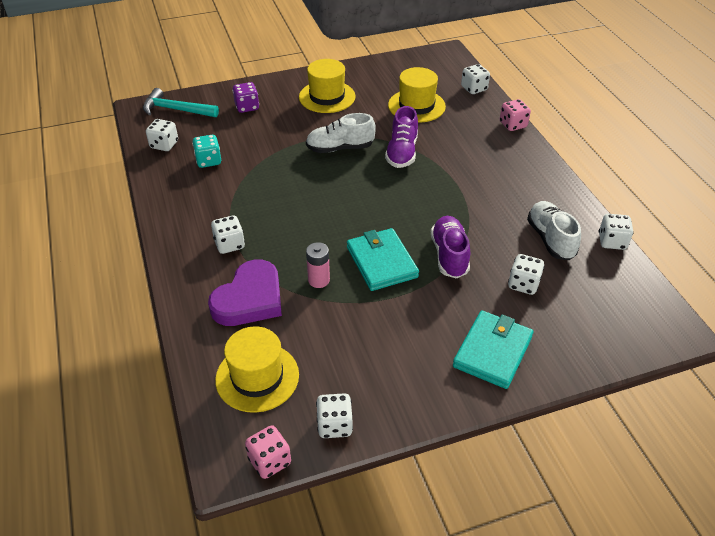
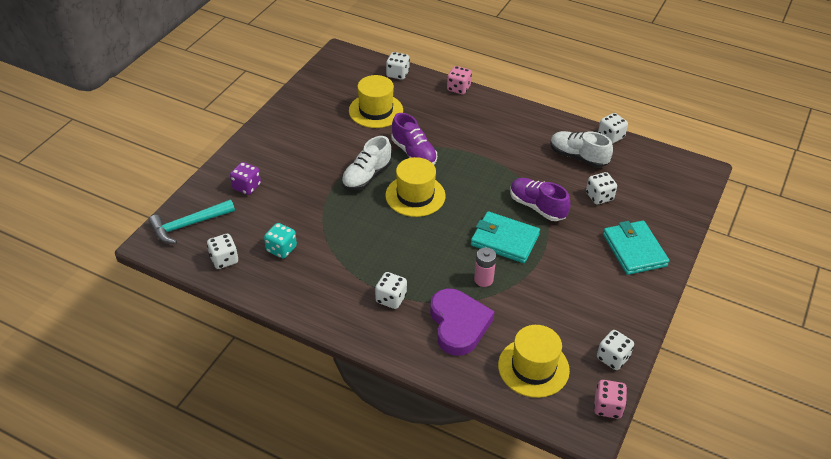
camera: 45 degrees left, 0 degrees up
(327, 97) = (299, 141): yellow hat -> yellow hat (415, 195)

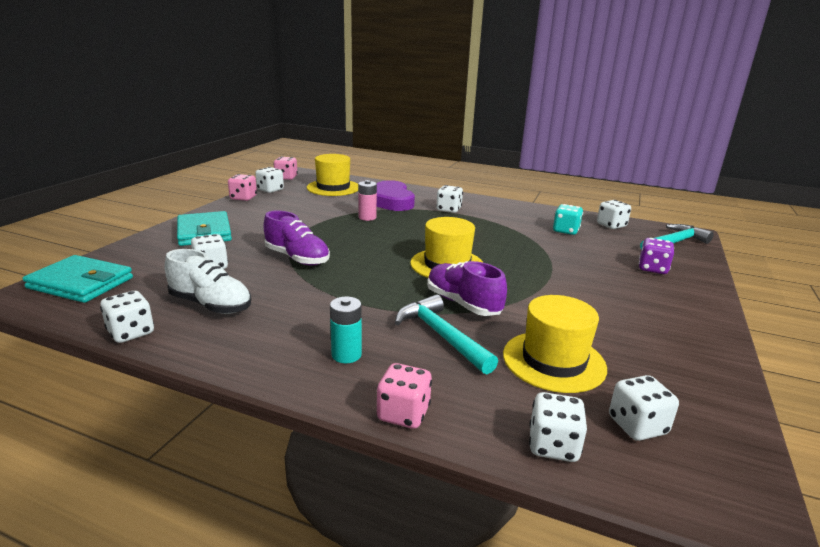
camera: 175 degrees right, 20 degrees down
(356, 79) = (637, 426): none -> white dice
(366, 176) = (516, 279): white shoe -> none
(433, 129) = (441, 335): none -> turquoise hammer
(487, 118) = (346, 355): none -> turquoise battery
(505, 240) = (342, 237): turquoise wallet -> turquoise wallet (81, 283)
(634, 331) = (243, 198): none -> pink dice

